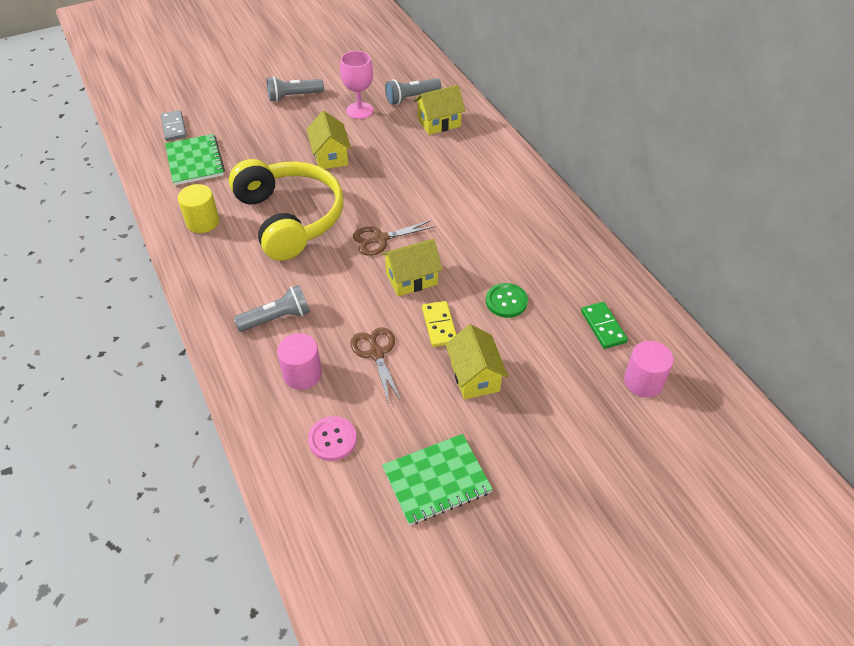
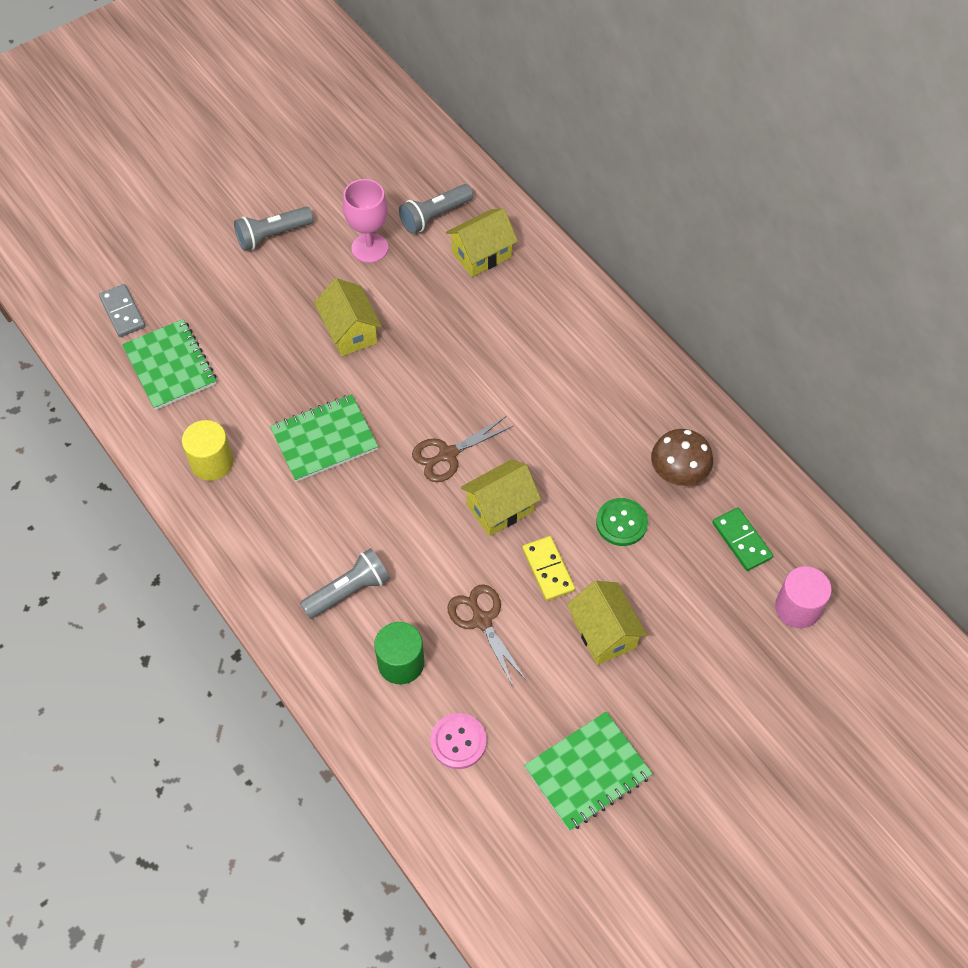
camera: 10 degrees left, 10 degrees up
(290, 218) = (324, 439): yellow headphones -> green notebook
(302, 374) = (401, 663): pink cylinder -> green cylinder
(559, 273) = (678, 472): none -> brown mushroom

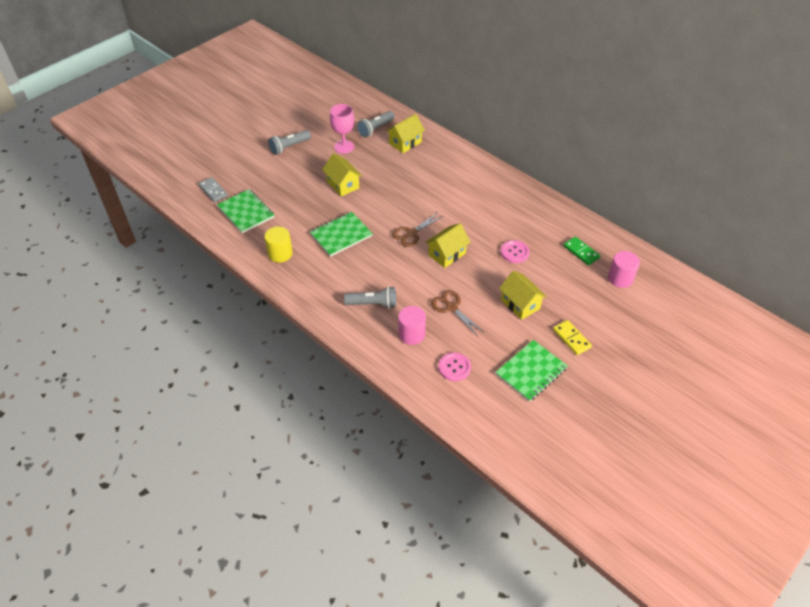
camera: 10 degrees left, 10 degrees down
(348, 591) = (373, 304): grey flashlight -> grey flashlight turned 45 degrees clockwise
(401, 663) = (411, 334): green cylinder -> pink cylinder
(548, 569) = (481, 279): yellow domino -> yellow domino (571, 338)
(621, 523) = (514, 252): green button -> pink button
(678, 472) = (538, 226): brown mushroom -> none

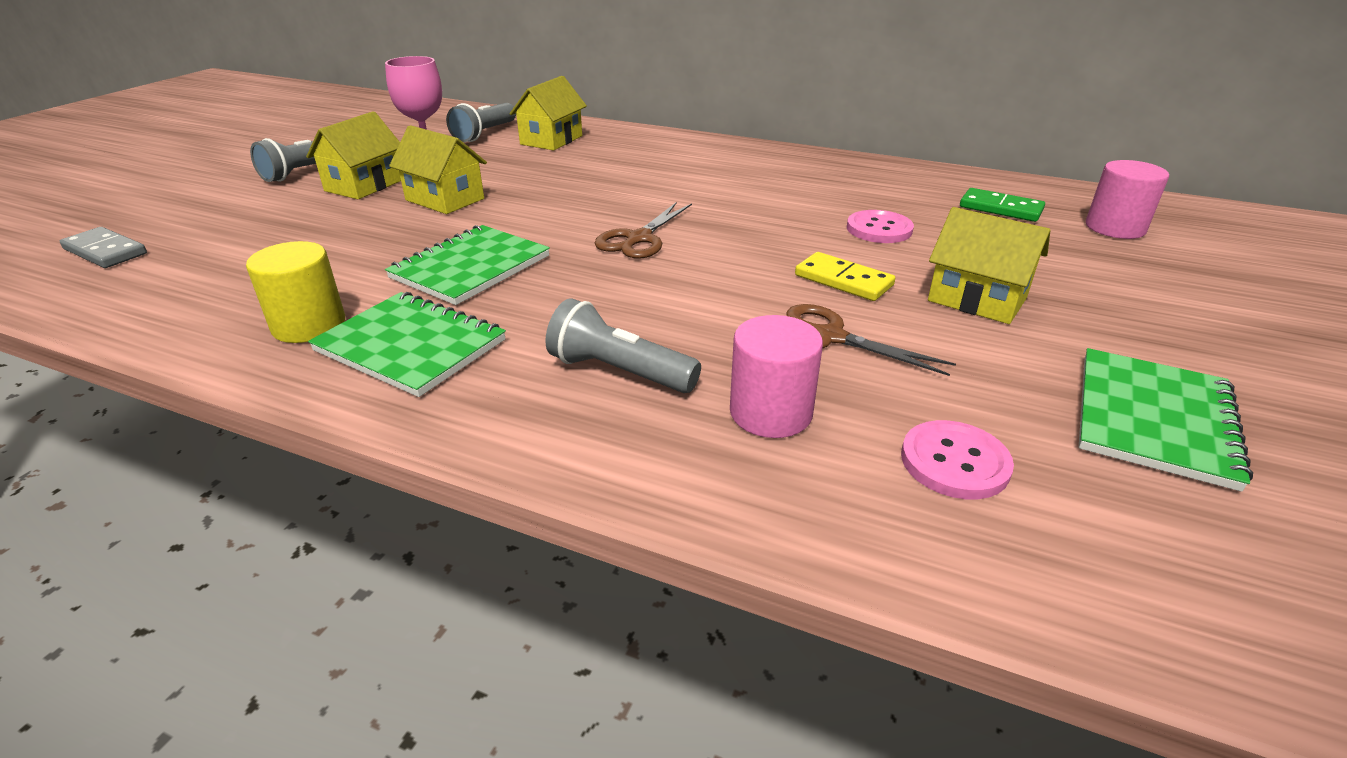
camera: 20 degrees left, 15 degrees down
(246, 212) = (200, 270): green notebook -> green notebook (411, 346)
(373, 304) = (619, 372): grey flashlight -> grey flashlight turned 135 degrees counterclockwise
(447, 254) = (741, 254): yellow house -> yellow house (364, 185)
(571, 338) = (1155, 333): yellow domino -> yellow domino (843, 280)

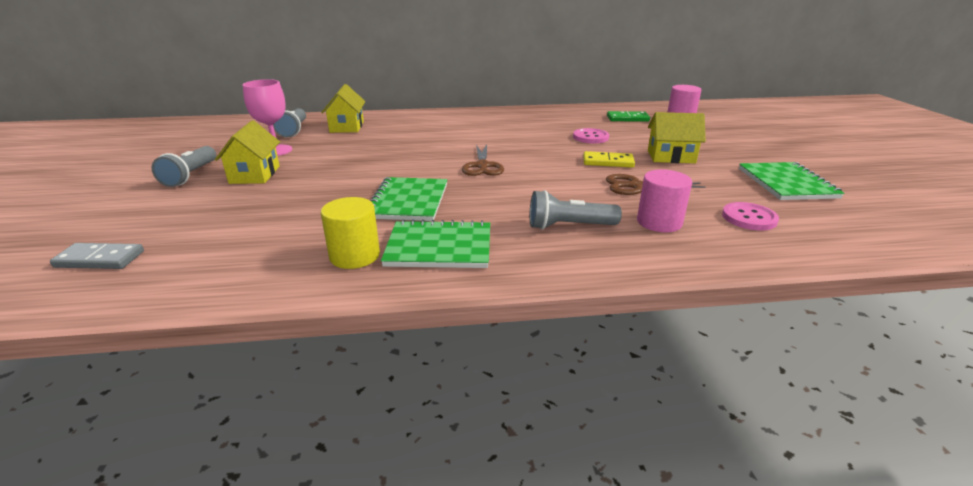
camera: 30 degrees left, 5 degrees down
(445, 199) = (329, 171): yellow house -> none

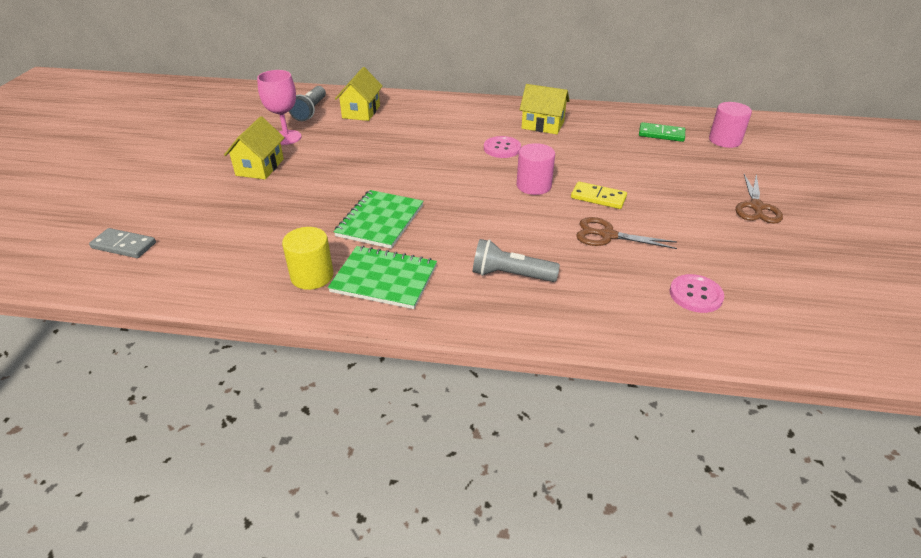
camera: 15 degrees right, 10 degrees up
(191, 175) = (207, 161): grey flashlight -> none
(482, 166) = (468, 185): brown scissors -> brown scissors (756, 207)
(590, 137) = (601, 158): pink button -> pink button (502, 148)
(659, 222) = (600, 284): pink cylinder -> pink cylinder (533, 186)
(671, 157) = (671, 199): yellow house -> yellow house (542, 125)
(786, 183) = (774, 256): green notebook -> none

